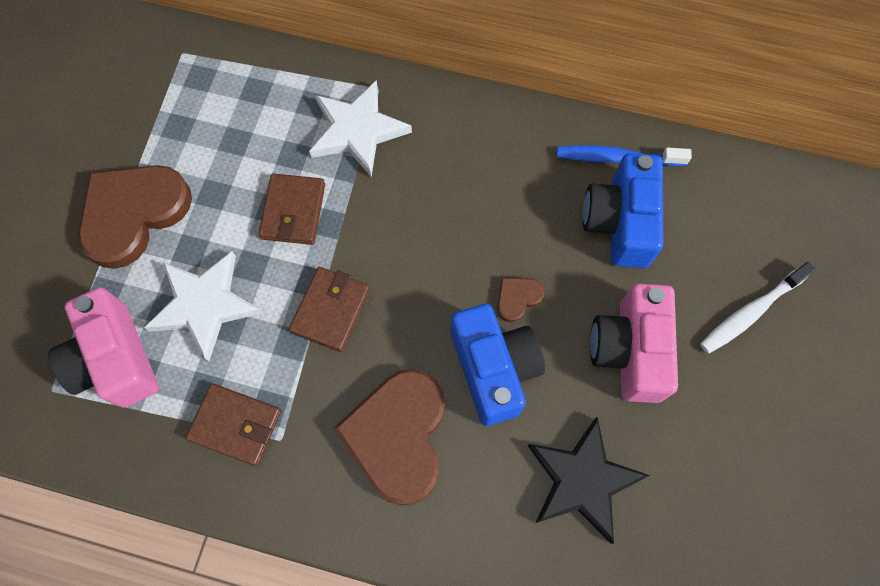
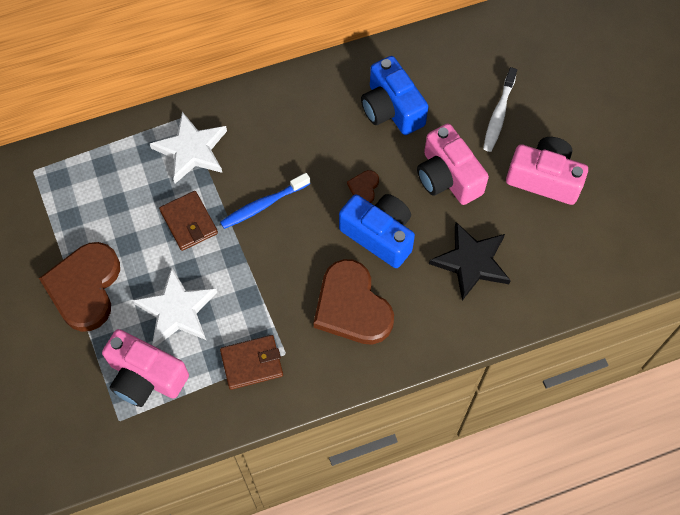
camera: 35 degrees left, 5 degrees down
(330, 310) = (258, 264): brown wallet -> none
(616, 158) = (363, 73): blue toothbrush -> blue toothbrush (263, 205)
(754, 434) = (544, 179): none -> pink camera

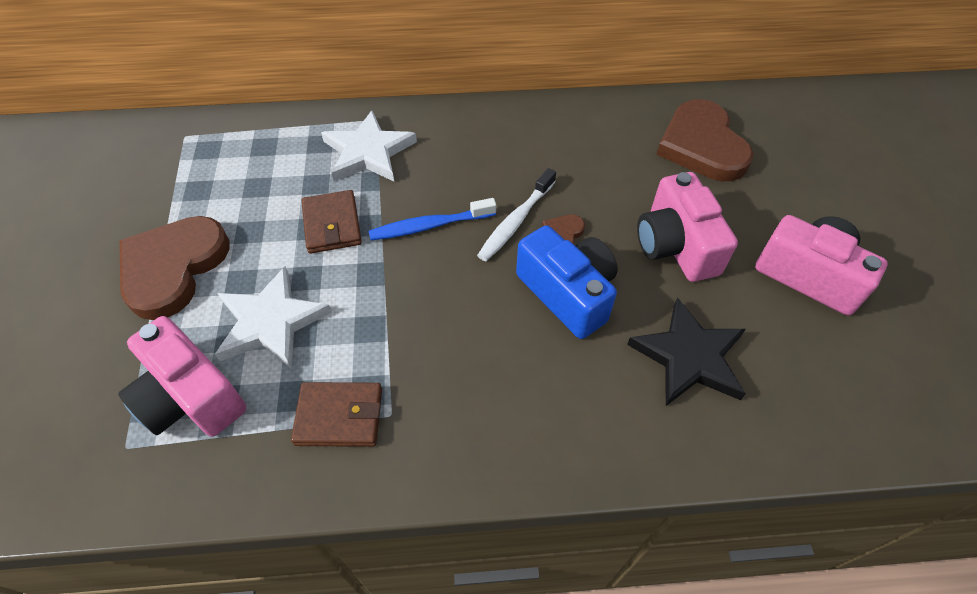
camera: 15 degrees right, 10 degrees down
(352, 306) = (504, 375): brown heart -> brown heart (702, 146)
(391, 109) = (620, 159): blue camera -> none
(498, 115) = (755, 191): white toothbrush -> white toothbrush (515, 221)

